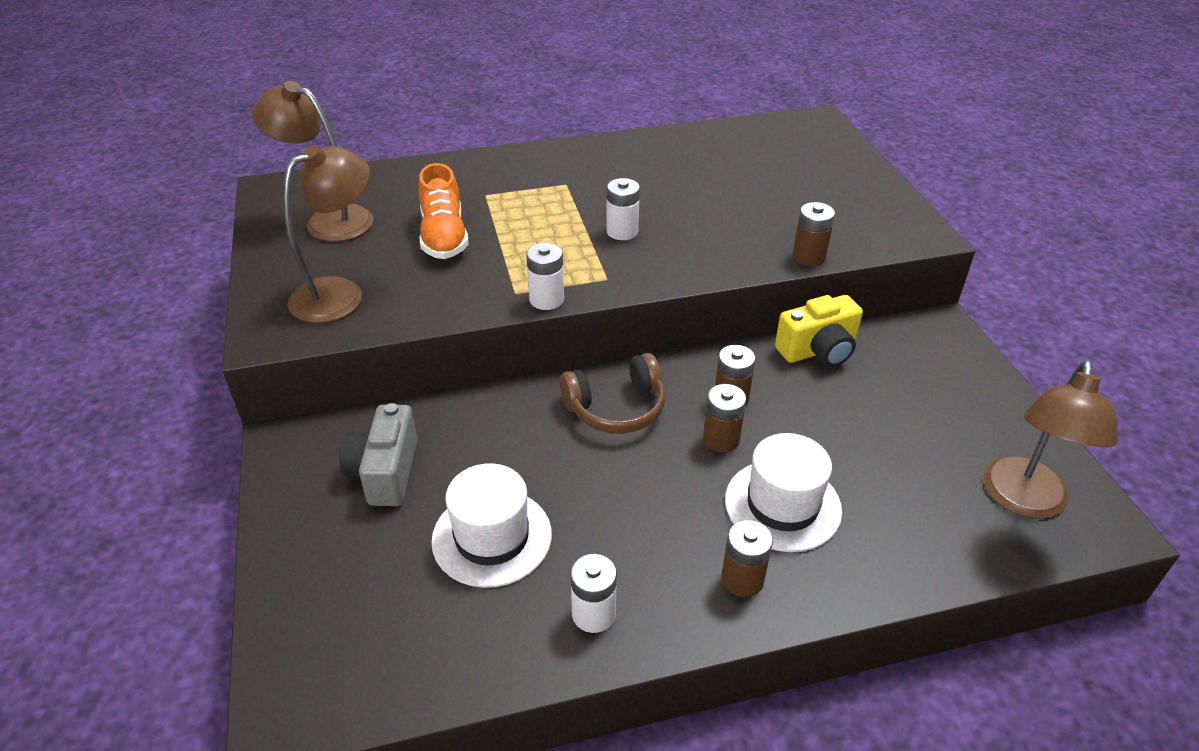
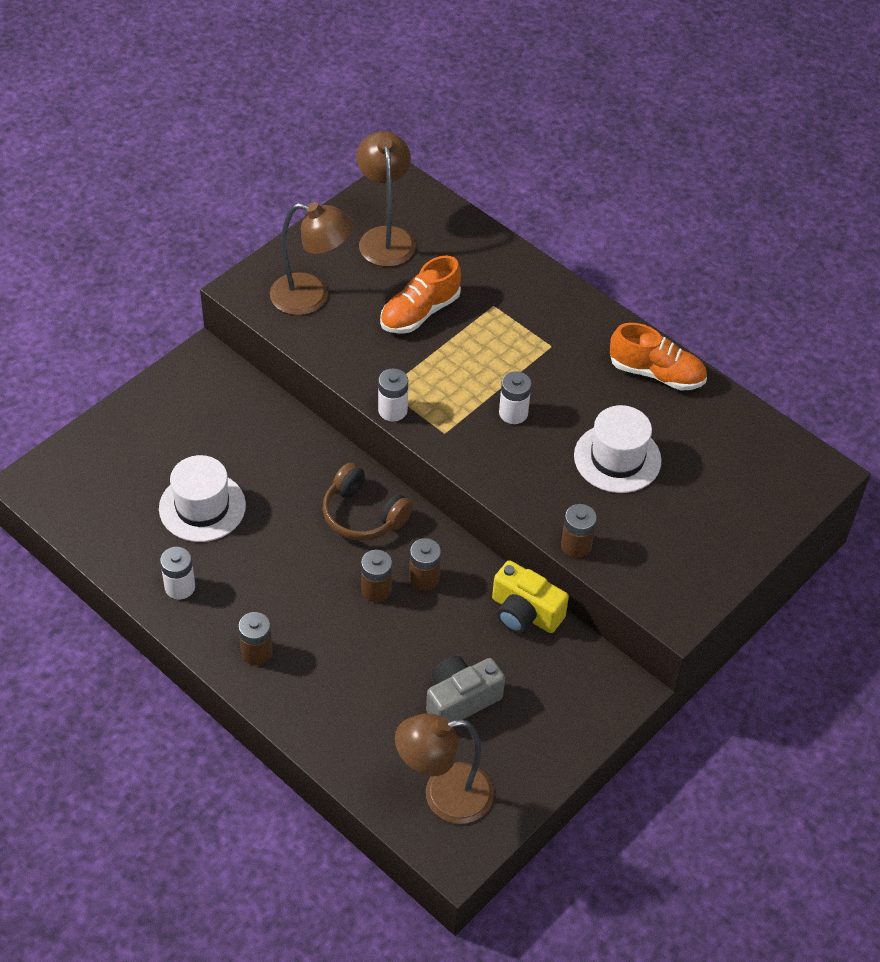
camera: 55 degrees right, 10 degrees up
(385, 472) = (215, 423): grey camera -> grey camera (460, 700)
(650, 148) = (656, 373): none -> orange shoe
(782, 505) = (337, 650): white hat -> white hat (617, 458)

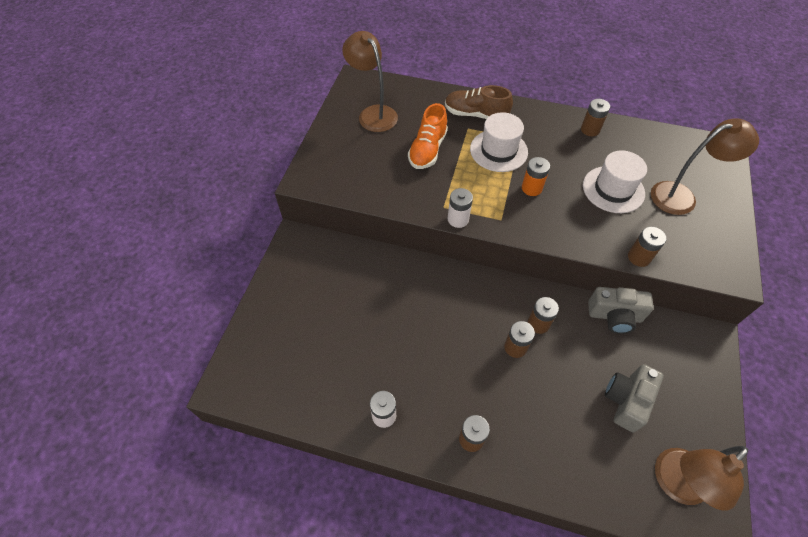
camera: 25 degrees left, 5 degrees up
(202, 507) = (360, 344): white hat -> white hat (498, 150)
(311, 297) = (353, 167): brown lamp -> brown lamp (681, 196)
(363, 515) = (469, 298): brown headphones -> none
(513, 413) = (531, 188): white battery -> orange battery
(518, 291) = (475, 114): none -> brown shoe
(524, 613) = (614, 316): yellow camera -> grey camera
(656, 373) = (590, 130): orange shoe -> brown battery

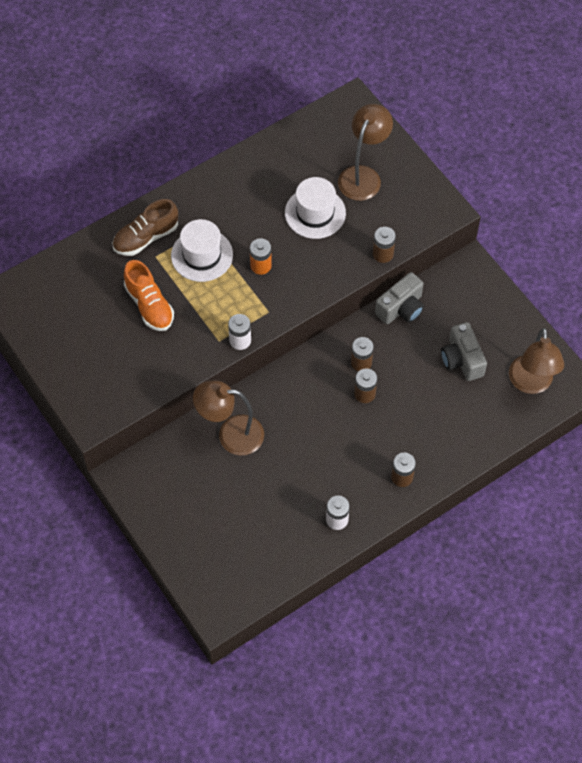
camera: 50 degrees left, 5 degrees up
(373, 113) = (65, 314): brown lamp -> brown lamp (231, 434)
(590, 130) = (246, 172): brown battery -> none

